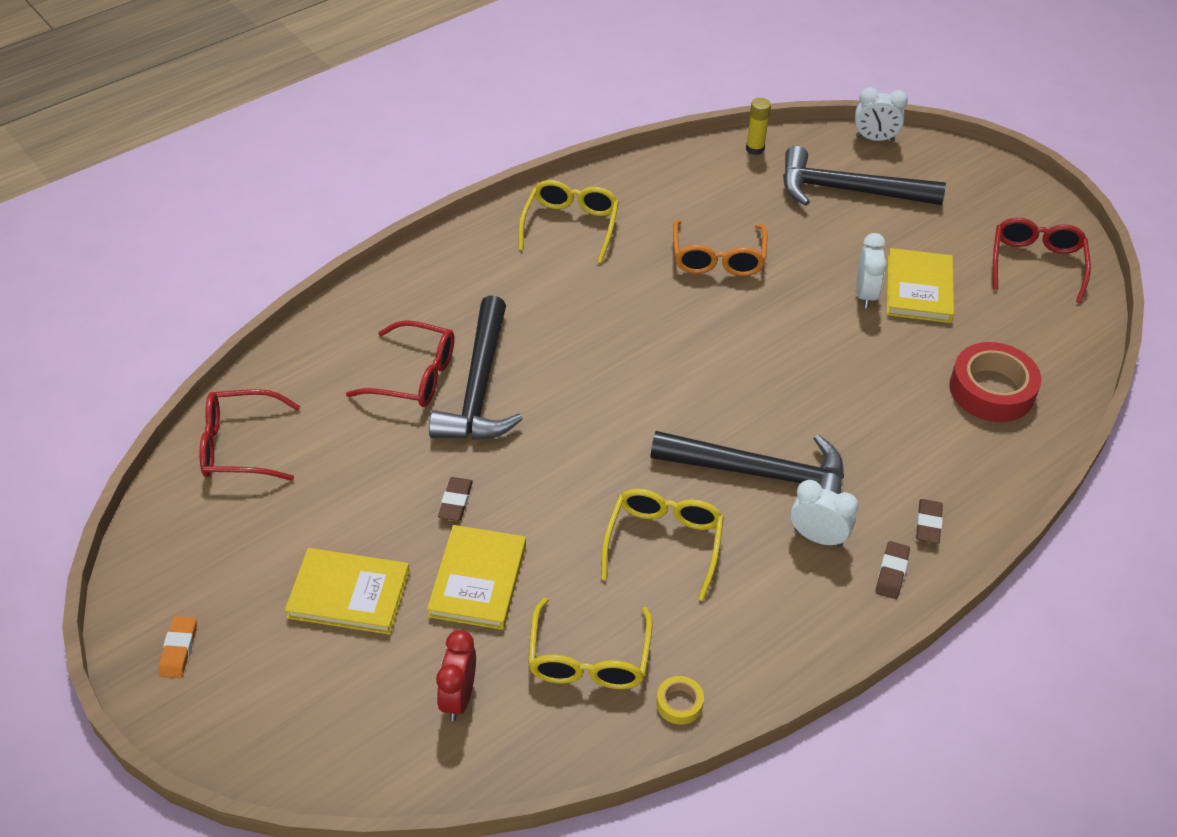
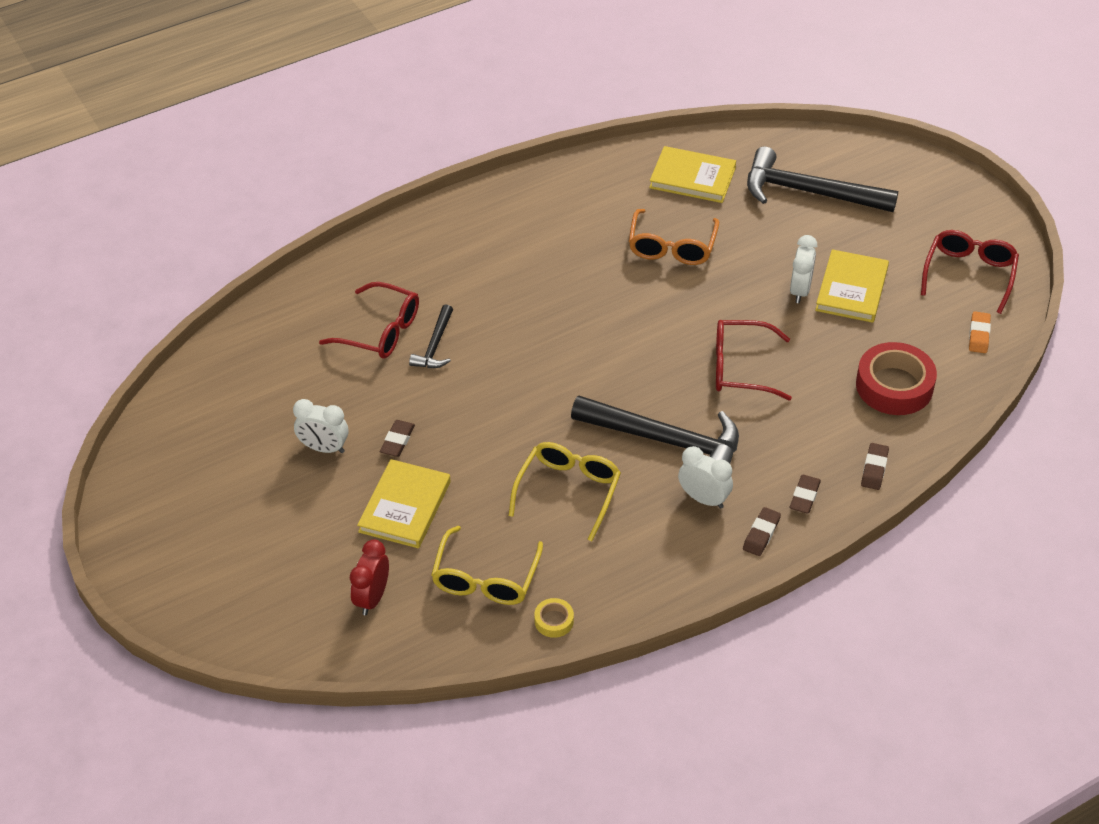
camera: 10 degrees right, 0 degrees up
(179, 649) = (152, 538): orange eraser -> orange eraser (979, 335)
(239, 446) = (223, 378): red glasses -> red glasses (740, 368)
(349, 594) = (296, 508): yellow book -> yellow book (692, 178)
(479, 387) = (435, 345): black hammer -> black hammer, size x0.51
(570, 225) = (543, 207): yellow glasses -> none
(755, 149) = (730, 146): yellow glue stick -> none
(874, 139) = (847, 144): white clock -> white clock (324, 448)
(995, 485) = (874, 469): none -> brown eraser

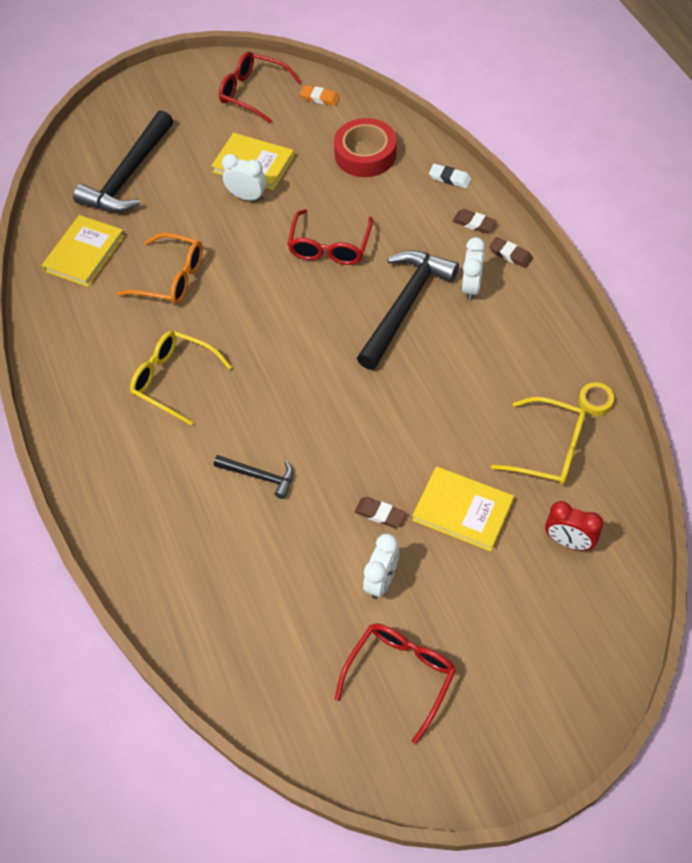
camera: 80 degrees left, 10 degrees up
(381, 331) = (230, 524): red glasses -> red glasses (400, 675)
(568, 491) = (455, 380): yellow glasses -> yellow glasses (174, 380)
(703, 499) = (471, 287): white clock -> white clock turned 150 degrees clockwise
(874, 469) = (449, 178): brown eraser -> white eraser

